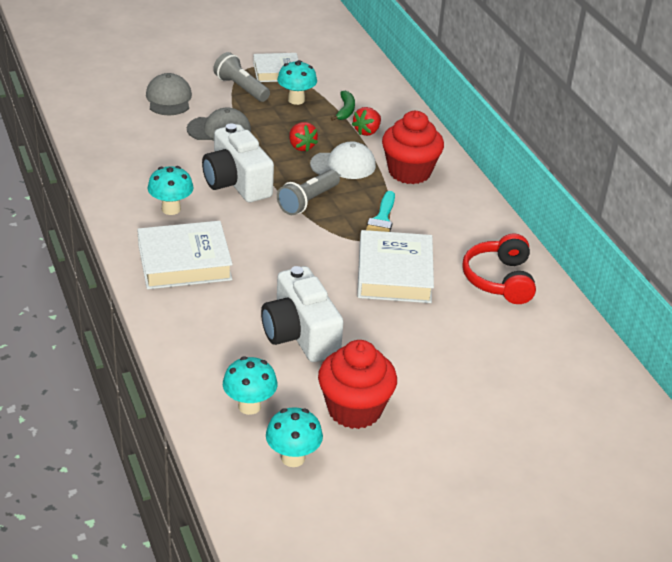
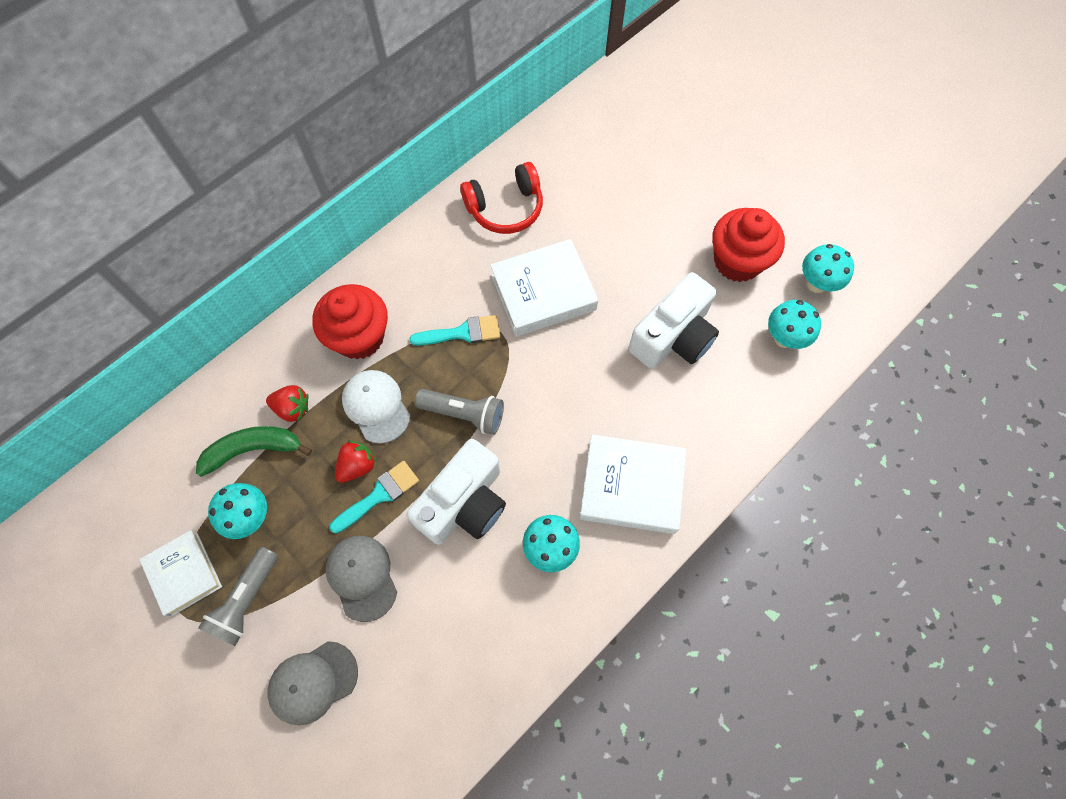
camera: 110 degrees left, 30 degrees up
(184, 262) = (631, 487): white book -> white book turned 45 degrees counterclockwise
(272, 150) = (379, 495): none -> turquoise brush
(345, 110) = (253, 450): green banana -> green banana, size x1.56

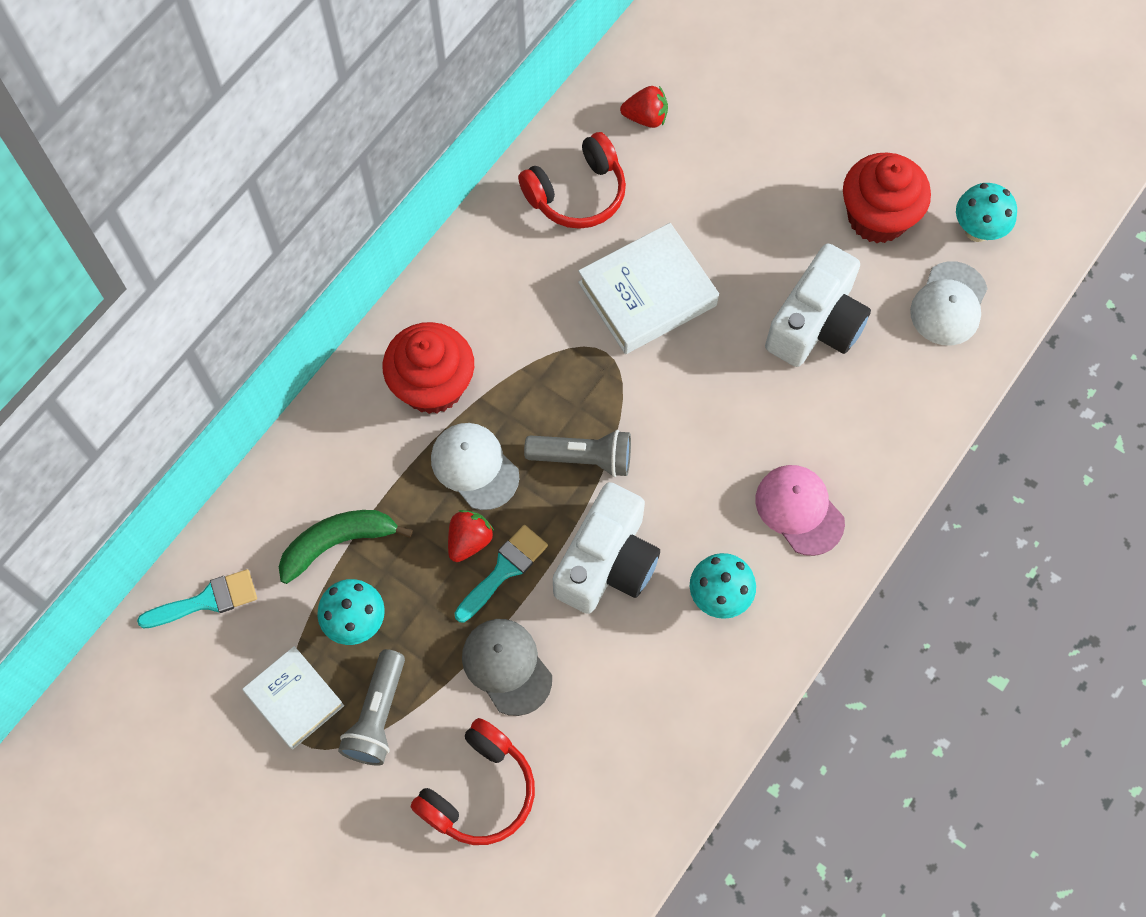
camera: 10 degrees left, 0 degrees up
(292, 408) = (373, 486): red strawberry -> red strawberry (646, 118)
(313, 682) = (479, 791): grey cap -> red headphones
(462, 333) = (558, 360): turquoise brush -> turquoise brush (206, 601)
(631, 487) = (799, 510): white book -> pink cap
(784, 338) = (949, 304): turquoise mushroom -> white cap

